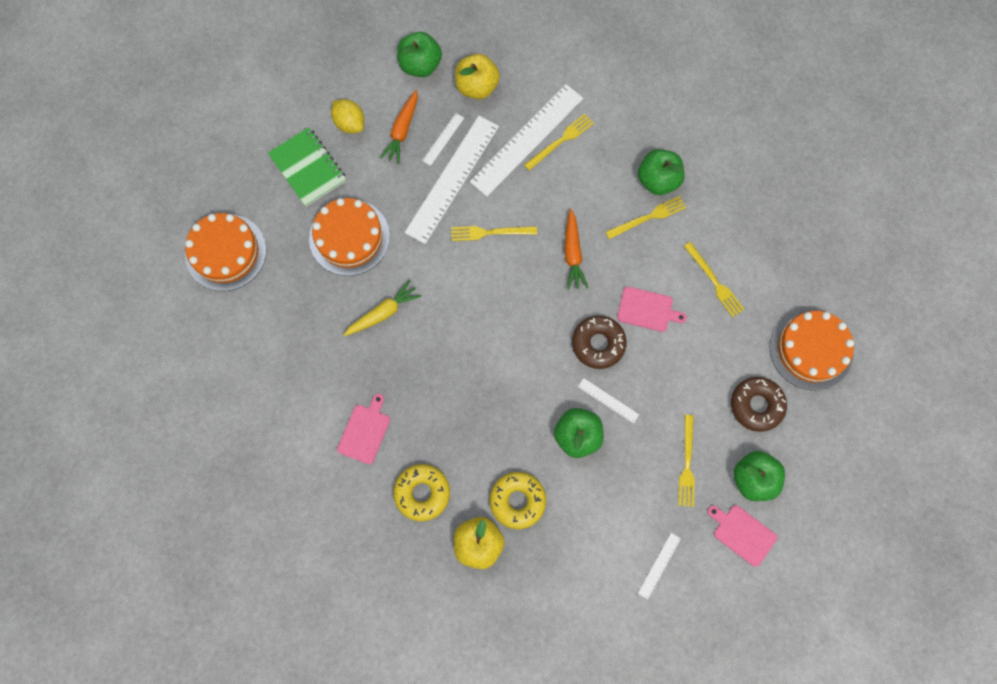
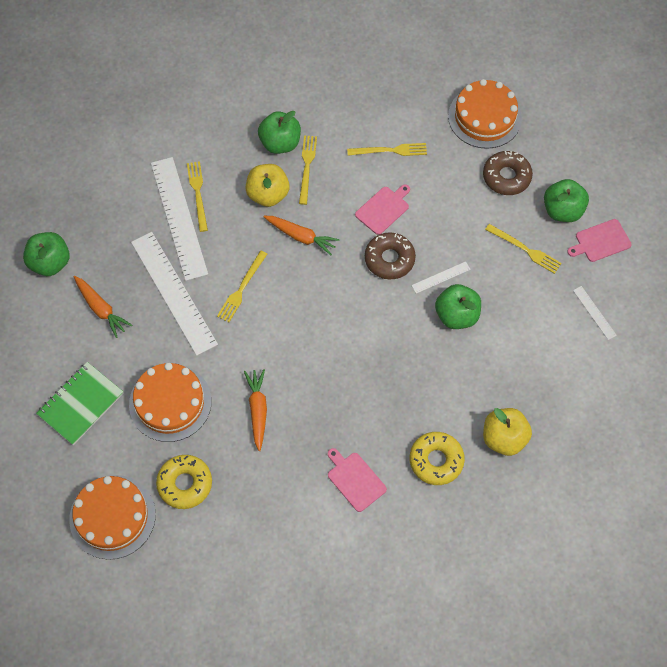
camera: 60 degrees left, 10 degrees down
(308, 168) = (81, 404): green notebook -> green notebook turned 45 degrees counterclockwise
(350, 123) = (63, 347): yellow lemon -> none
(383, 313) = (258, 410): yellow carrot -> orange carrot
(443, 139) = (132, 281): white ruler -> none
(477, 86) = (103, 229): yellow apple -> yellow apple (268, 194)
(517, 501) = (484, 389): yellow donut -> yellow donut (185, 484)

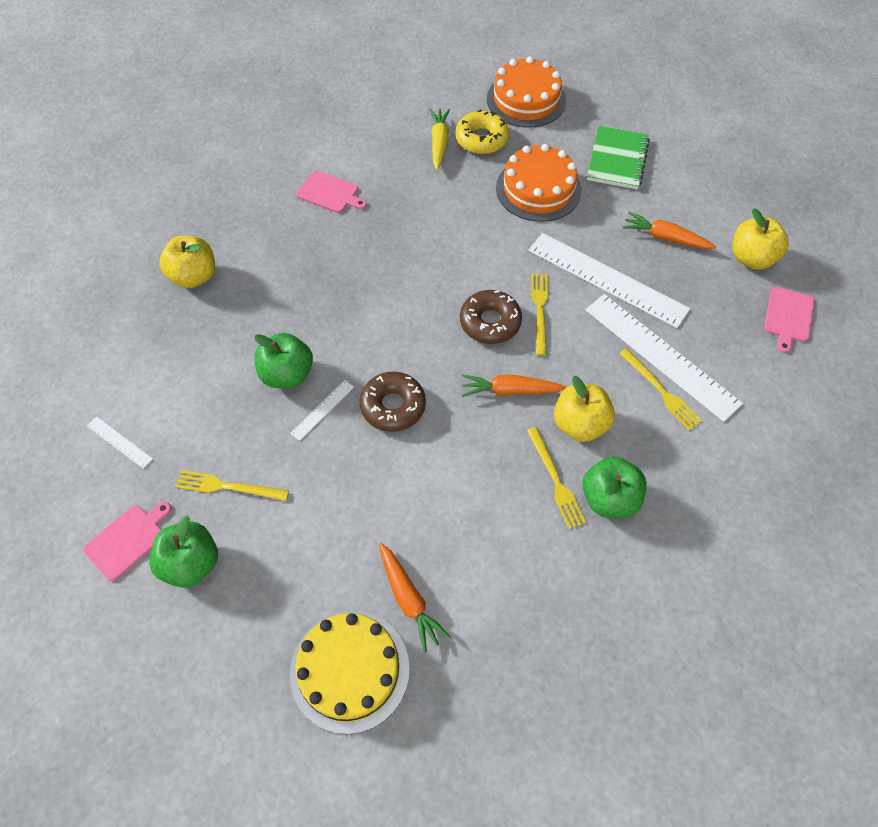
camera: 155 degrees right, 5 degrees down
(50, 263) = (751, 258): green apple -> yellow apple
(227, 497) = (439, 143): none -> yellow carrot
(258, 410) = (452, 212): orange carrot -> orange carrot (409, 599)
(383, 209) = (430, 465): pink cutting board -> pink cutting board (788, 317)
(390, 150) = (461, 552): yellow fork -> none
(436, 460) = (257, 234): yellow donut -> none
(484, 117) = (350, 670): orange cake -> yellow cake
(506, 177) = (284, 582): brown donut -> brown donut (490, 322)

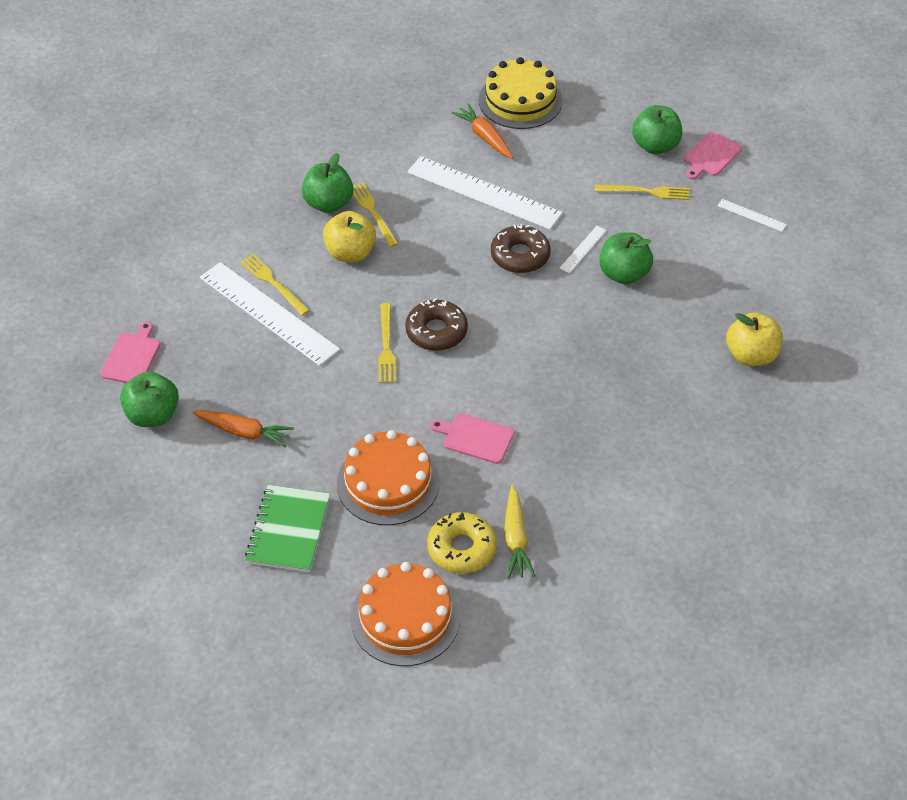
camera: 175 degrees right, 10 degrees down
(330, 193) = (635, 460): pink cutting board -> pink cutting board (475, 438)
(510, 390) = (414, 275): orange carrot -> none
(607, 279) = (314, 382): white ruler -> white ruler (484, 192)
(751, 258) = (153, 415): yellow apple -> green apple

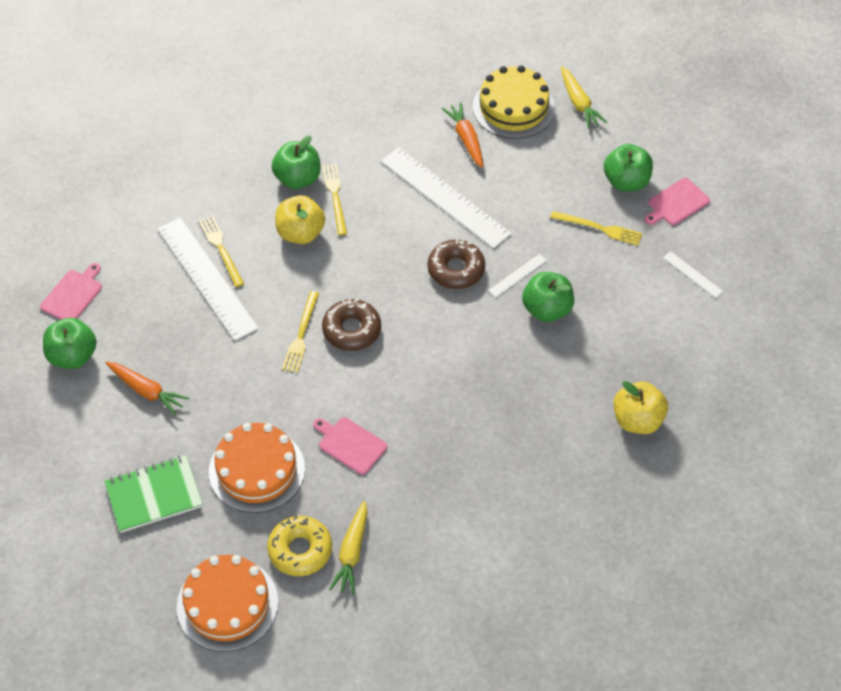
camera: 15 degrees right, 5 degrees up
(289, 530) = (154, 495): green notebook -> green notebook turned 45 degrees clockwise
(582, 85) = (579, 103): none -> yellow carrot

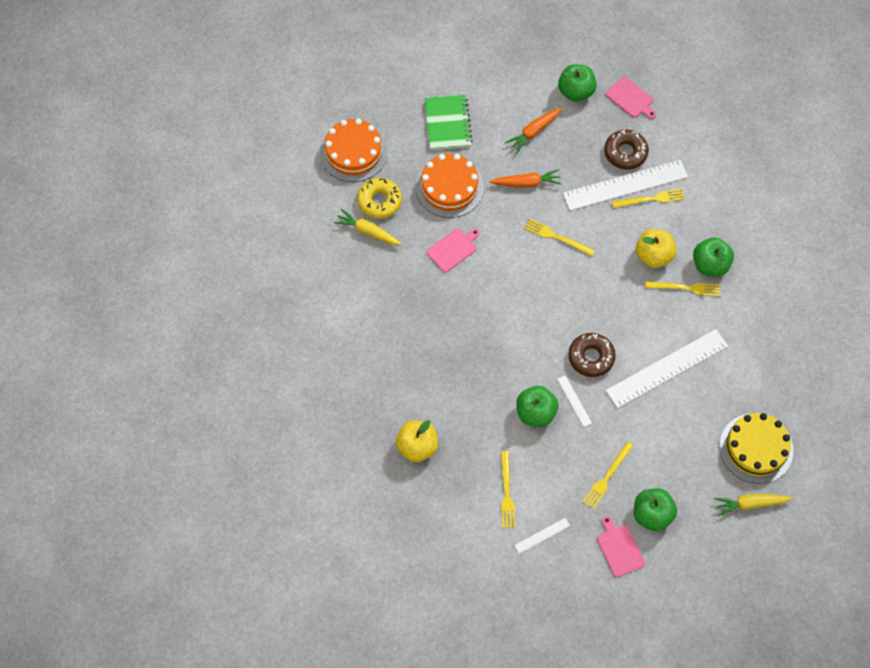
camera: 105 degrees right, 10 degrees up
(352, 330) = (552, 271): brown donut -> brown donut (625, 153)
(466, 139) = (727, 400): orange carrot -> orange carrot (527, 183)
(657, 317) = (507, 493): none -> yellow fork

